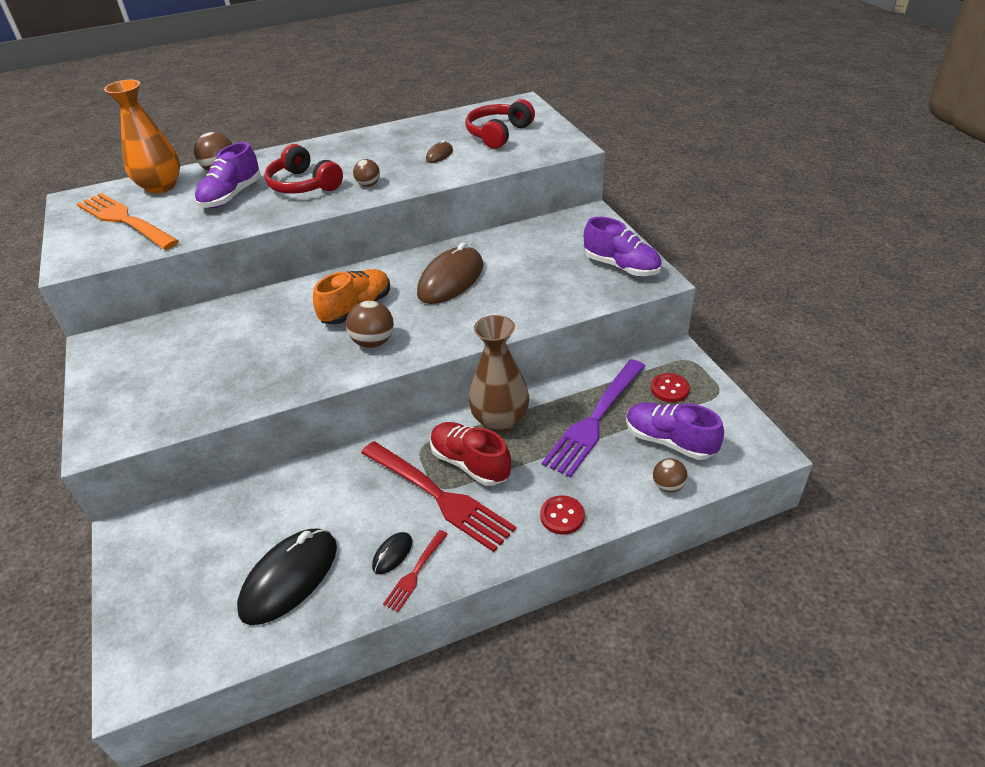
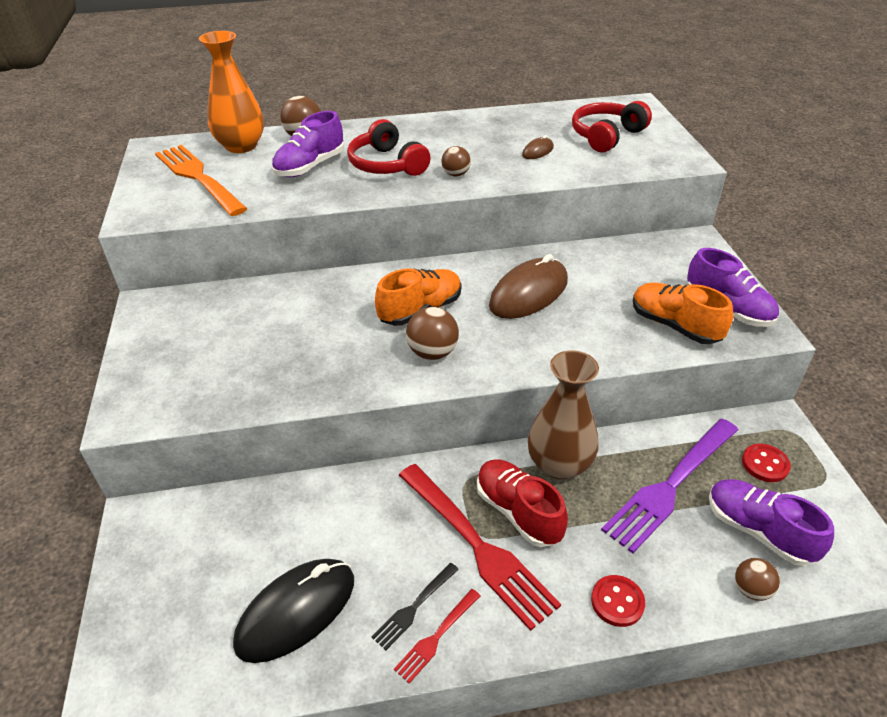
camera: 10 degrees right, 0 degrees up
(392, 554) = (414, 607): black mouse -> black fork
(579, 287) = (674, 326): none -> orange shoe

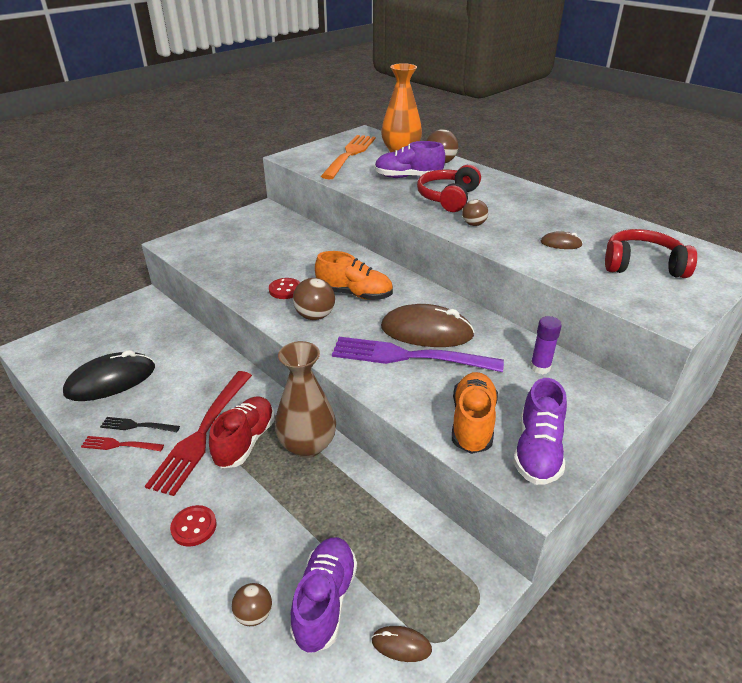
camera: 55 degrees right, 5 degrees down
(296, 612) = (111, 381): black mouse -> black mouse turned 45 degrees counterclockwise
(631, 258) = (540, 367): none -> purple glue stick
(670, 485) = (335, 520): purple fork -> purple fork (409, 356)
(765, 464) = (414, 582): red button -> red button (285, 290)
(821, 500) = (401, 645): none -> brown mouse

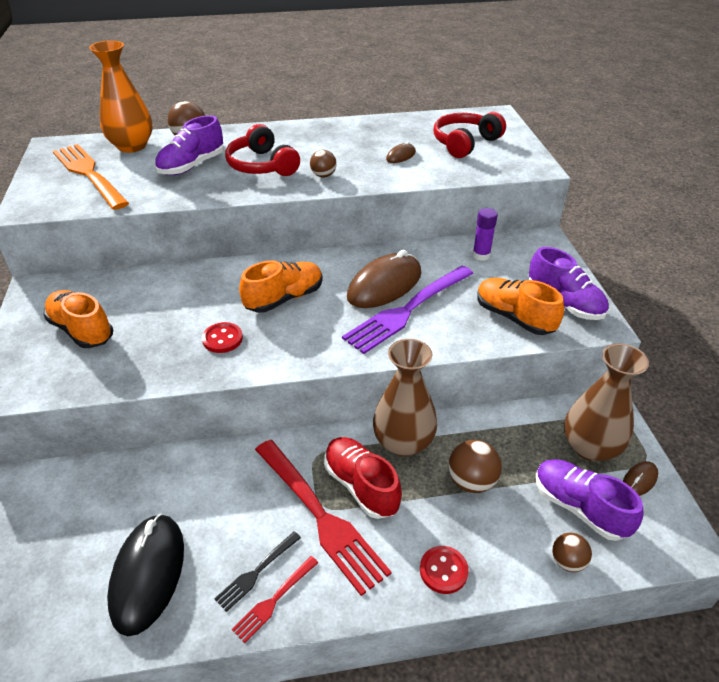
camera: 55 degrees left, 5 degrees up
(243, 240) = (82, 330): none -> orange shoe
(315, 316) = (291, 338): brown ball -> brown ball (471, 481)
(411, 582) = (590, 447): none -> brown vase

